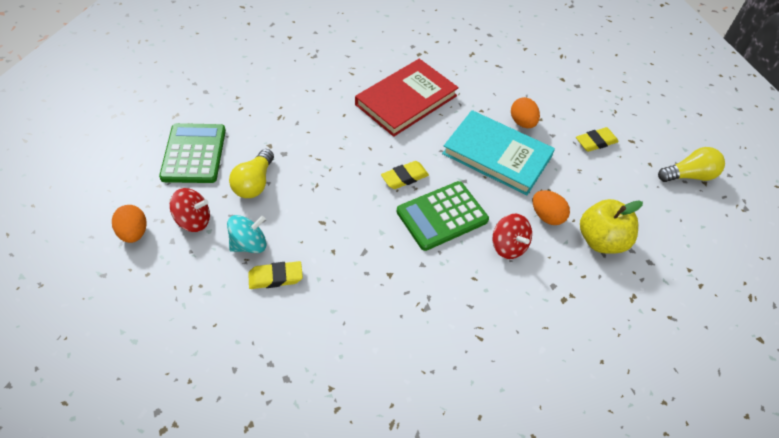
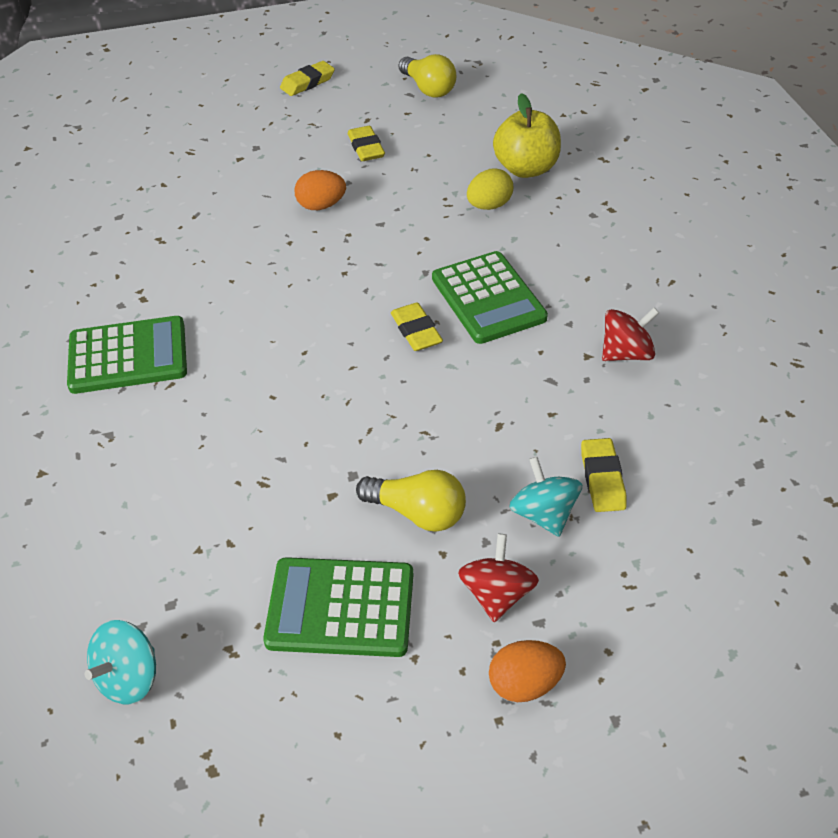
camera: 80 degrees left, 5 degrees down
(167, 83) = (129, 677): none -> turquoise spinning top
(372, 54) = (128, 356): none -> green calculator
(406, 100) = (252, 320): red book -> none
(497, 155) = (381, 236): turquoise book -> none
(508, 246) = (537, 243): red spinning top -> red spinning top (626, 353)
(546, 216) = (489, 205): orange egg -> yellow egg
(665, 105) = (307, 82): none -> yellow eraser
(688, 175) = (428, 88): yellow light bulb -> yellow light bulb turned 150 degrees clockwise

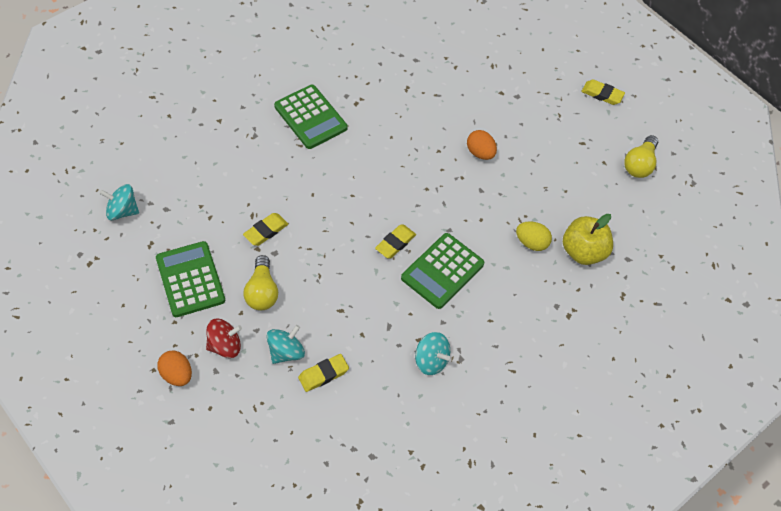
camera: 60 degrees right, 10 degrees up
(366, 148) = (551, 154): yellow eraser -> yellow eraser (266, 231)
(626, 353) = (431, 360): red spinning top -> turquoise spinning top

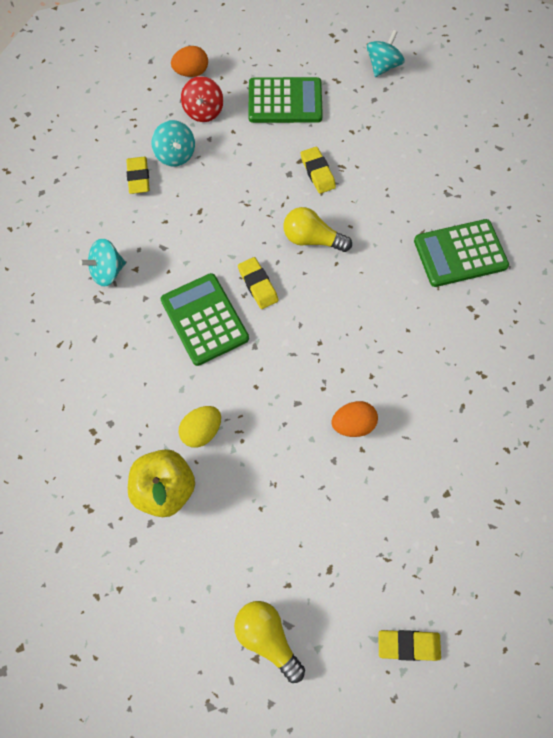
camera: 115 degrees right, 10 degrees up
(262, 291) = (248, 152): yellow light bulb -> yellow light bulb (312, 239)
(602, 94) = (408, 645): yellow eraser -> yellow eraser turned 45 degrees clockwise

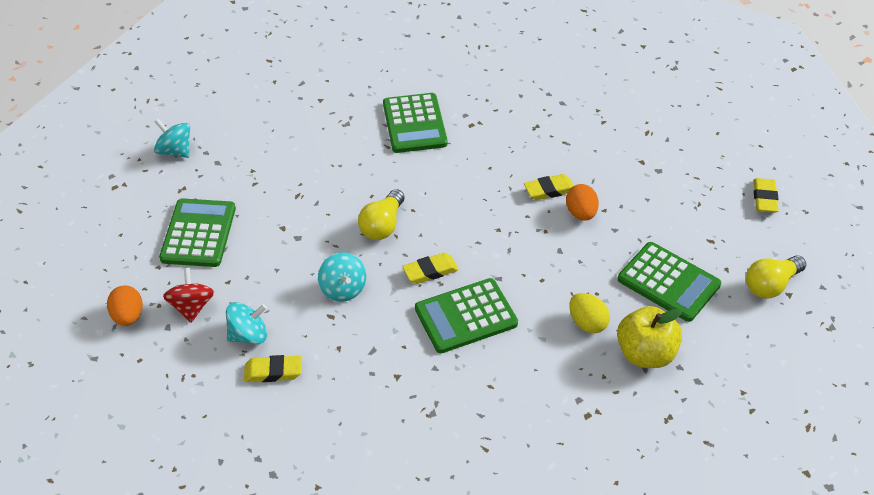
camera: 85 degrees left, 20 degrees down
(108, 272) = (397, 402): turquoise spinning top -> turquoise spinning top (343, 289)
(203, 111) = (192, 307): red spinning top -> red spinning top turned 105 degrees counterclockwise
(262, 517) = (668, 282): none -> green calculator
(317, 172) = (301, 214): yellow eraser -> yellow eraser (549, 190)

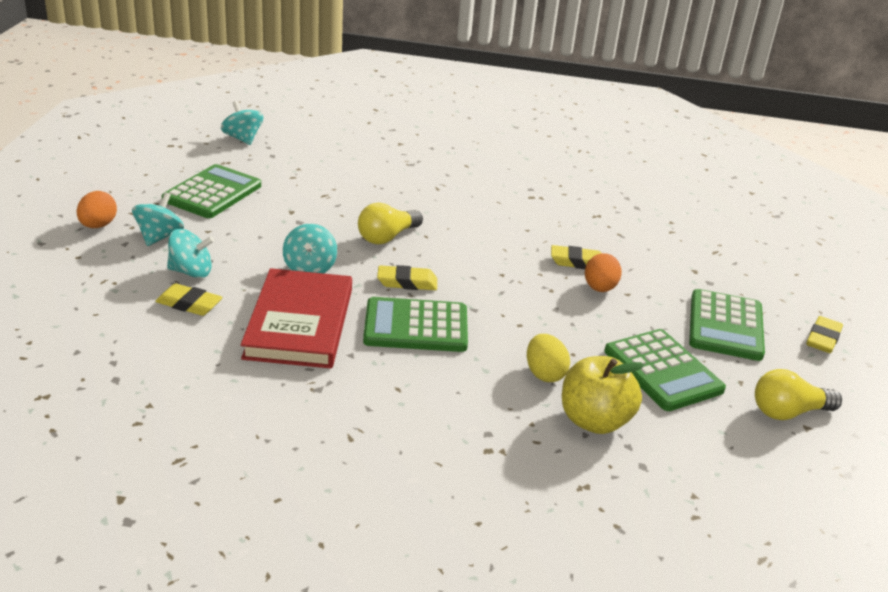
camera: 20 degrees right, 15 degrees down
(192, 307) = (159, 237): red spinning top -> turquoise spinning top
(374, 353) = (299, 323): none -> red book
(414, 124) = (475, 181): green calculator -> green calculator (725, 326)

